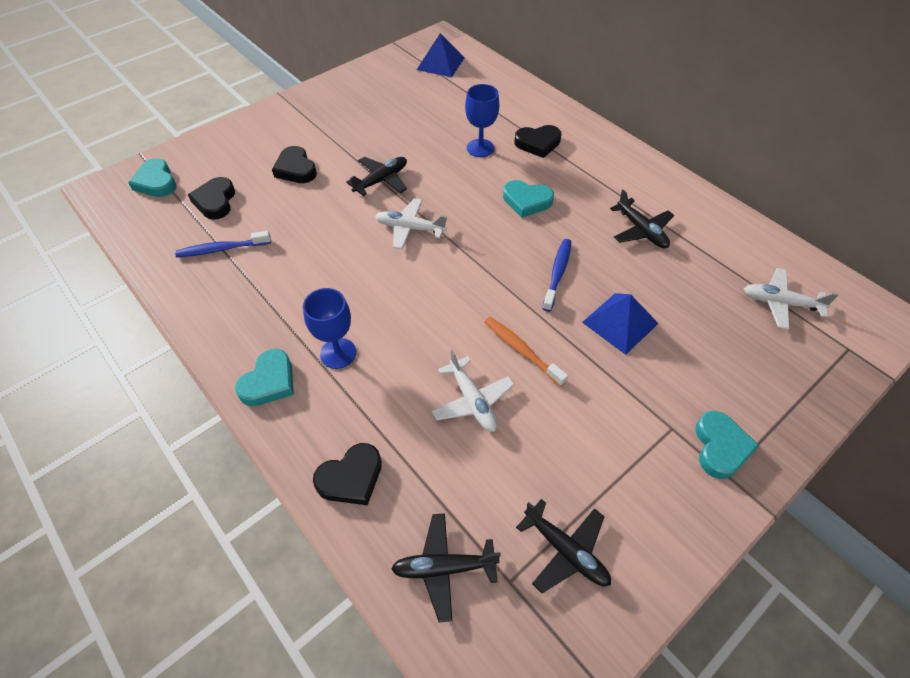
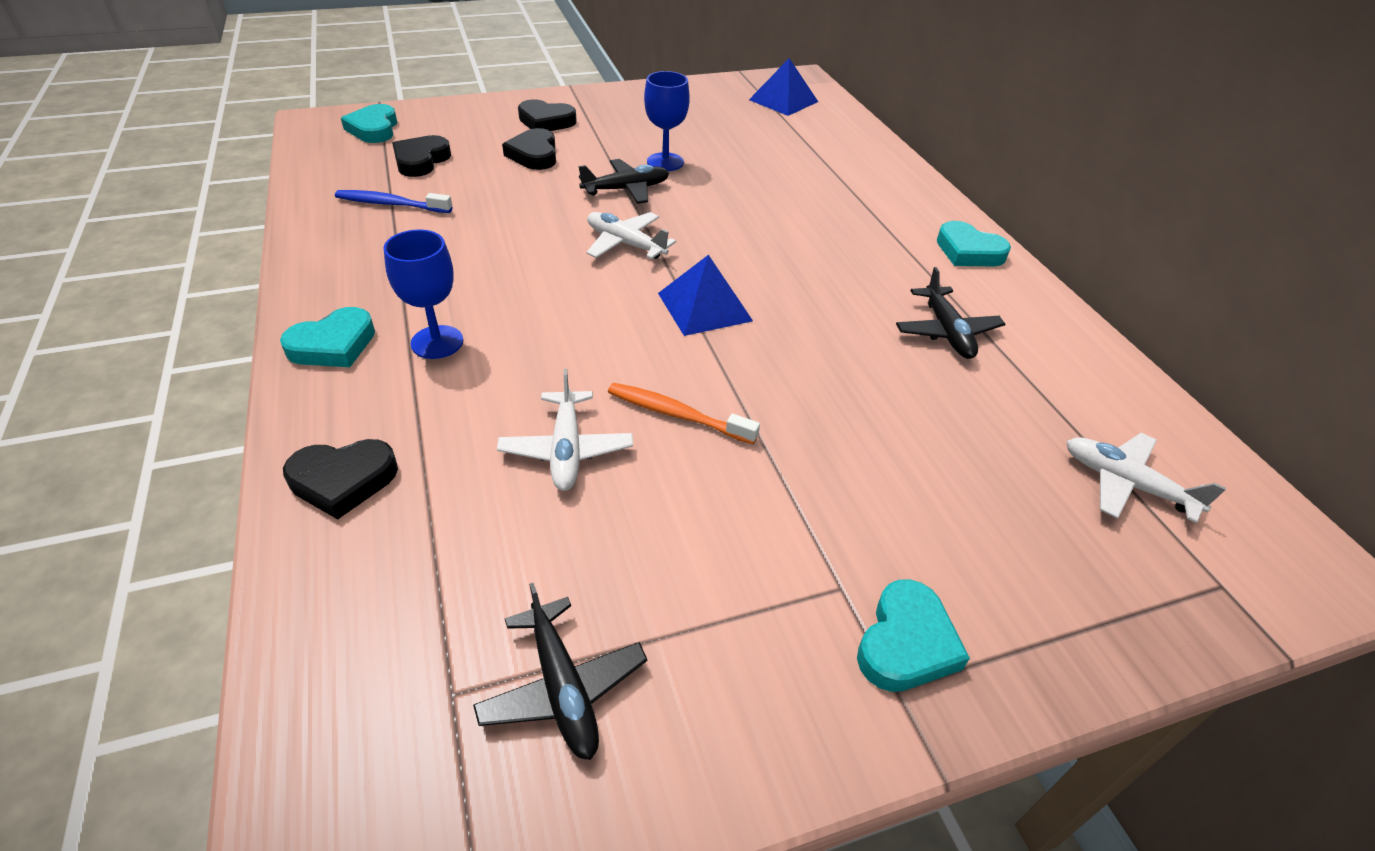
camera: 20 degrees right, 10 degrees down
(444, 567) = (374, 636): black plane -> none
(480, 148) = (775, 189): blue goblet -> blue goblet (665, 162)
(521, 350) = (677, 414): orange toothbrush -> orange toothbrush turned 45 degrees counterclockwise
(526, 201) = (800, 257): turquoise heart -> turquoise heart (968, 251)
(538, 143) = (857, 203): black heart -> black heart (546, 121)
(557, 273) = (789, 345): blue toothbrush -> none
(620, 322) = (844, 427): blue pyramid -> blue pyramid (704, 306)

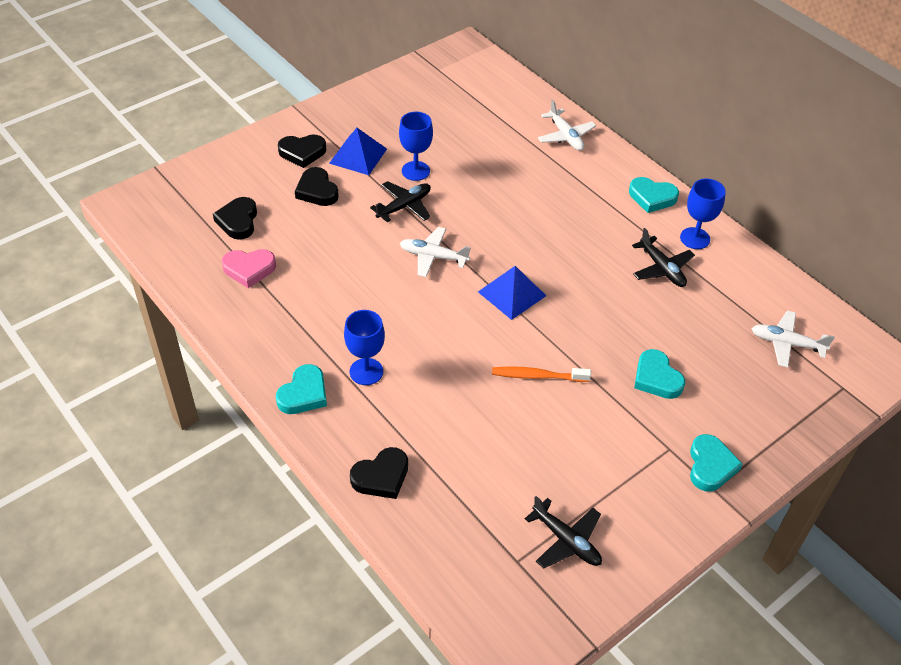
camera: 20 degrees left, 5 degrees up
(374, 129) = (176, 198): turquoise heart -> turquoise heart (656, 378)
(391, 204) = (249, 269): blue toothbrush -> pink heart
(566, 449) = (490, 418): white plane -> white plane (565, 136)
(783, 100) = (466, 78): blue pyramid -> blue pyramid (358, 156)
(1014, 309) = (695, 238): none -> blue goblet

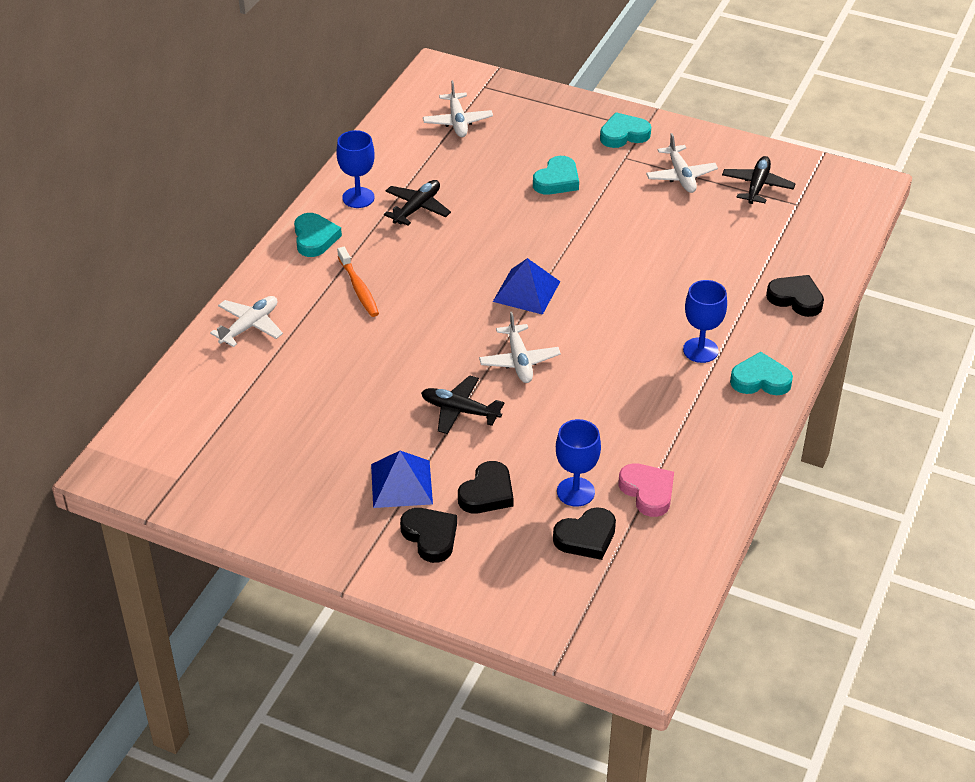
camera: 115 degrees left, 5 degrees down
(415, 171) = (394, 424): blue goblet -> blue goblet (575, 492)
(537, 376) = (613, 246): orange toothbrush -> orange toothbrush (358, 288)
(616, 481) = (681, 176): none -> white plane

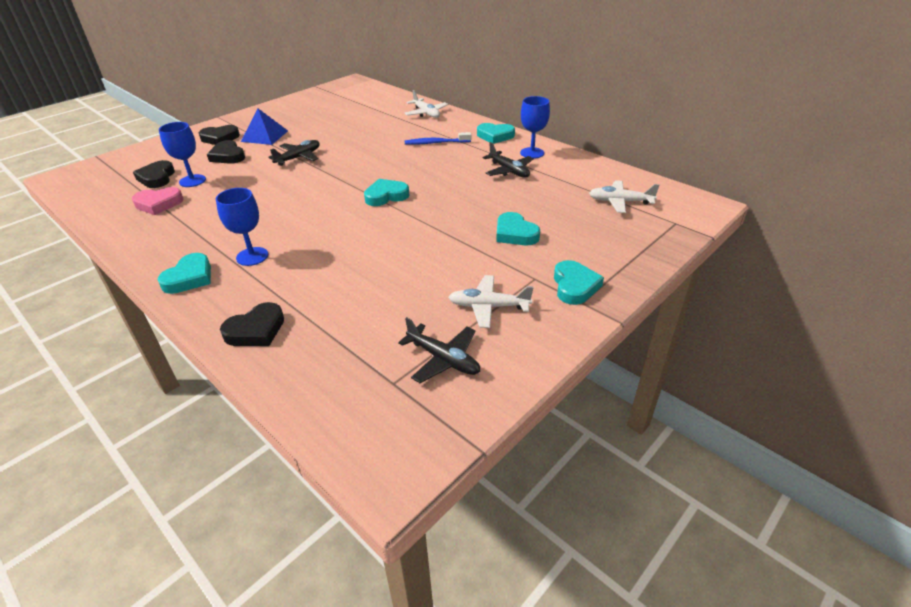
camera: 110 degrees right, 5 degrees down
(358, 288) = (436, 143): orange toothbrush -> blue toothbrush
(519, 361) = (320, 182): white plane -> none
(526, 291) = (386, 196): blue pyramid -> turquoise heart

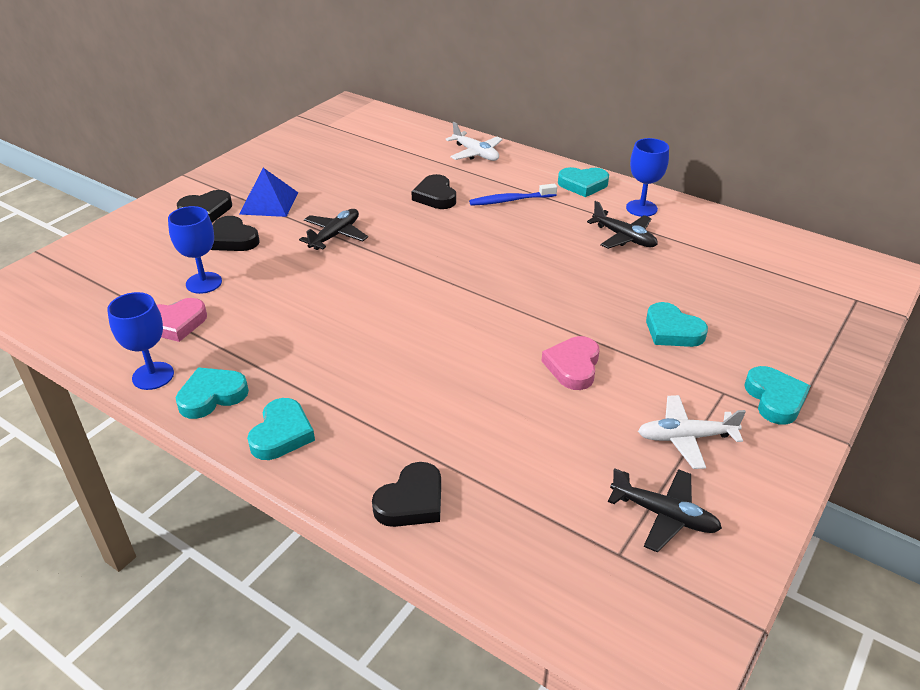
camera: 10 degrees left, 0 degrees up
(157, 178) = (149, 282): black heart -> black heart (435, 196)
(252, 256) = (350, 394): blue goblet -> blue goblet (153, 376)
(386, 196) = (483, 287): turquoise heart -> turquoise heart (212, 396)
(425, 251) = (573, 366): none -> pink heart
(620, 202) = (779, 274): white plane -> none

